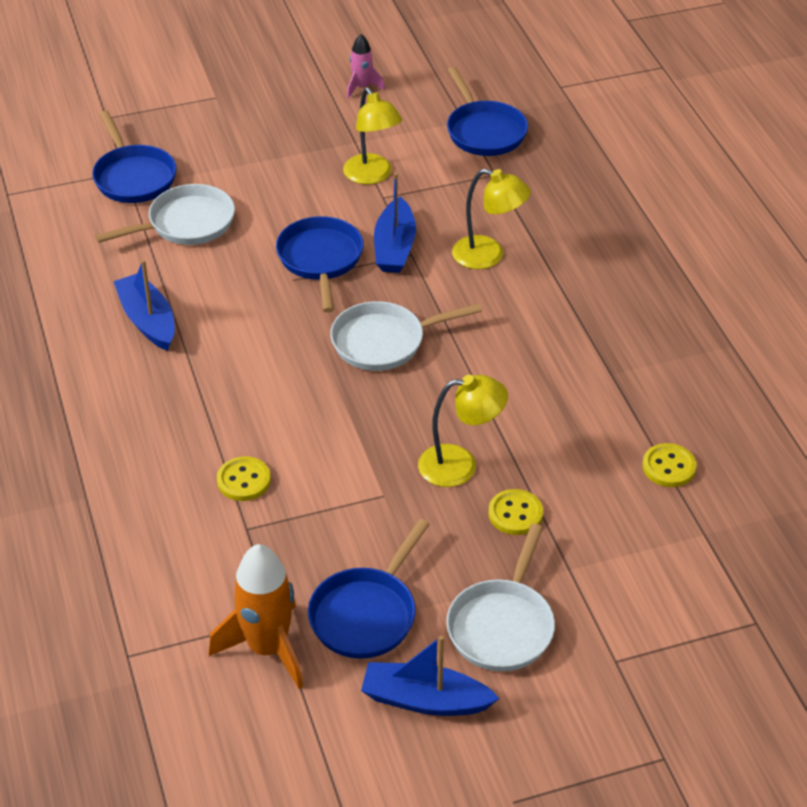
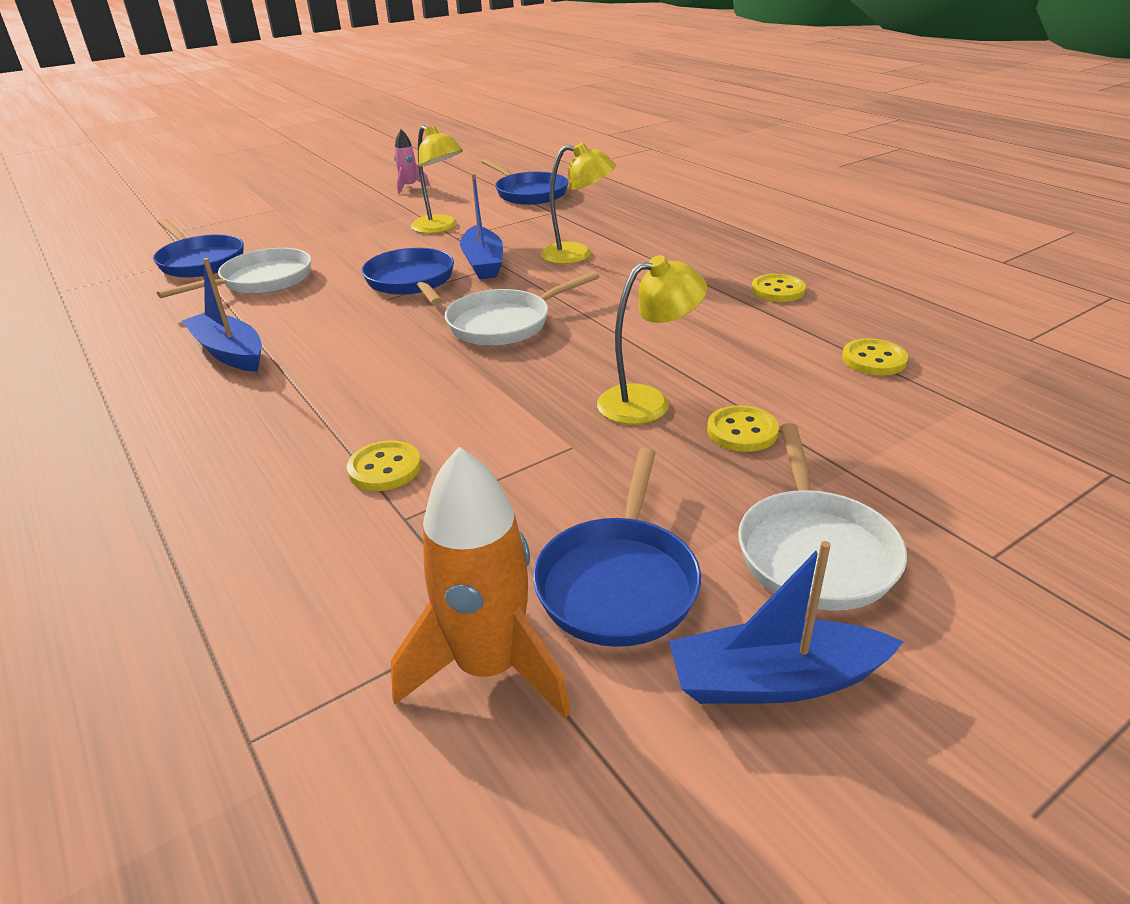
camera: 15 degrees left, 10 degrees down
(646, 358) = (778, 290): none -> yellow button

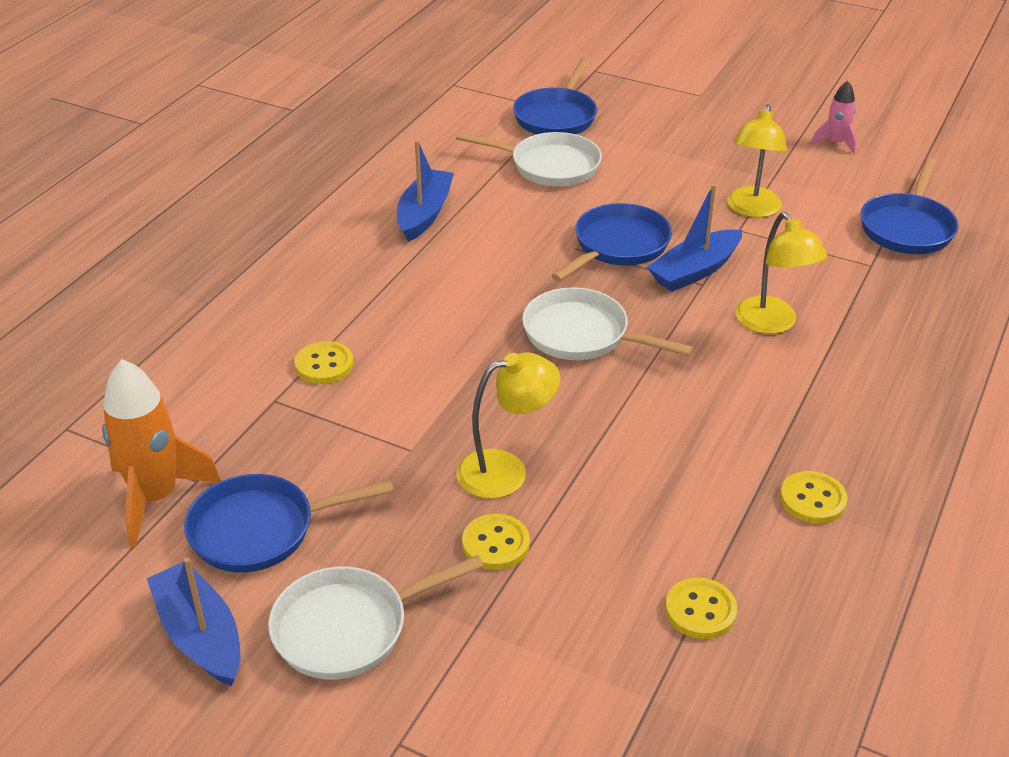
camera: 60 degrees right, 5 degrees up
(647, 402) = (506, 470): yellow lamp -> yellow lamp turned 60 degrees counterclockwise

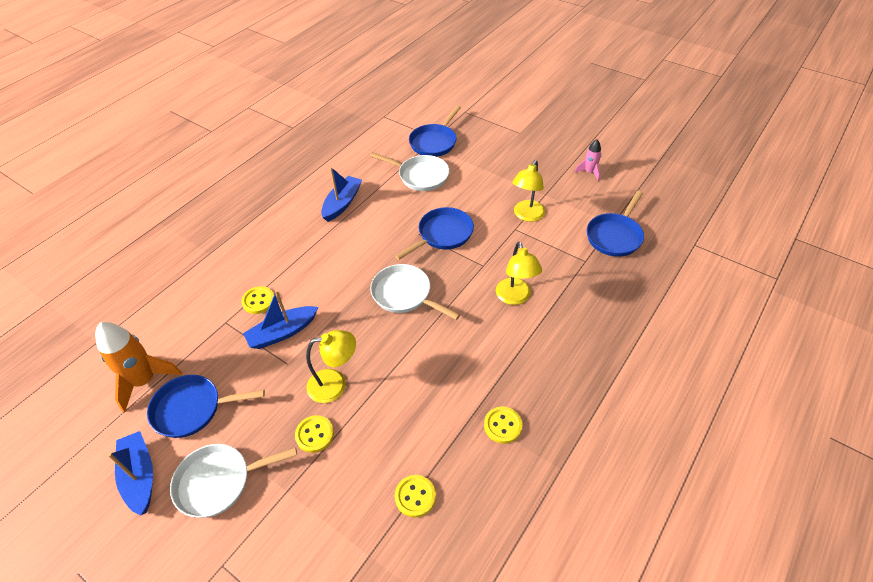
camera: 10 degrees right, 10 degrees up
(695, 271) = (481, 256): blue boat -> blue boat (282, 332)

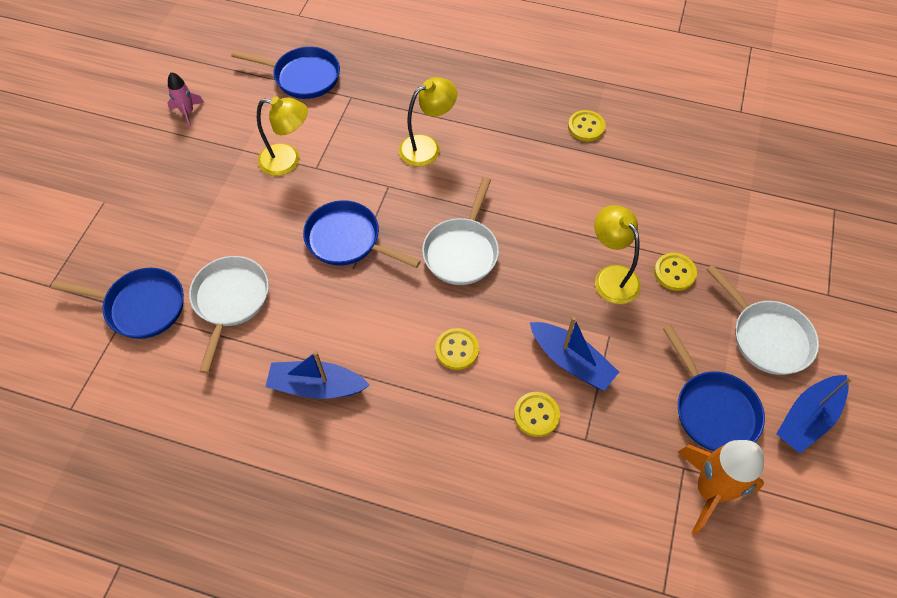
camera: 110 degrees left, 10 degrees up
(415, 496) = (686, 172): yellow button -> yellow button (457, 350)

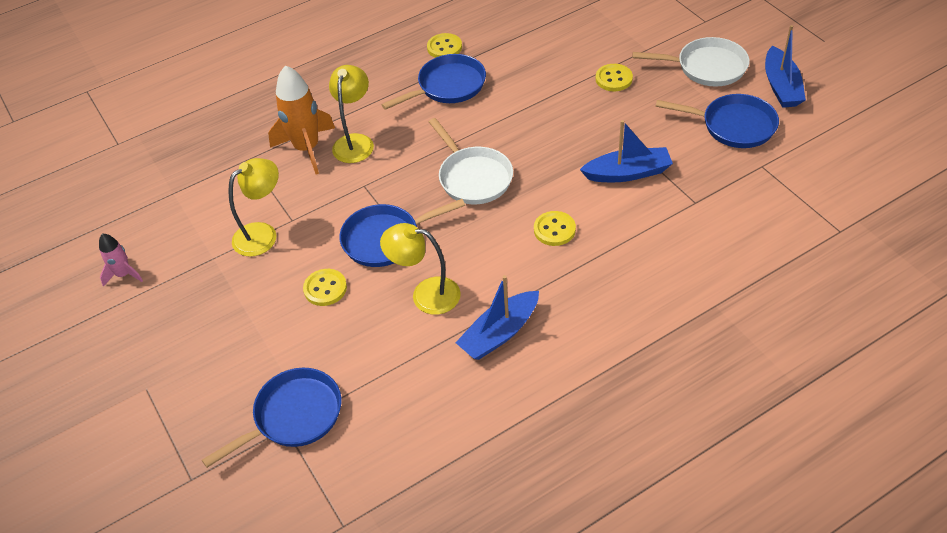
camera: 45 degrees left, 10 degrees down
(230, 301) = (358, 348): white pan -> none
(303, 77) = (188, 177): blue pan -> blue pan (448, 86)
(536, 415) = (651, 217): yellow button -> yellow button (325, 288)
(611, 276) = (583, 111): yellow lamp -> yellow lamp (426, 294)
(709, 490) = (789, 163): orange rocket -> orange rocket (307, 149)

